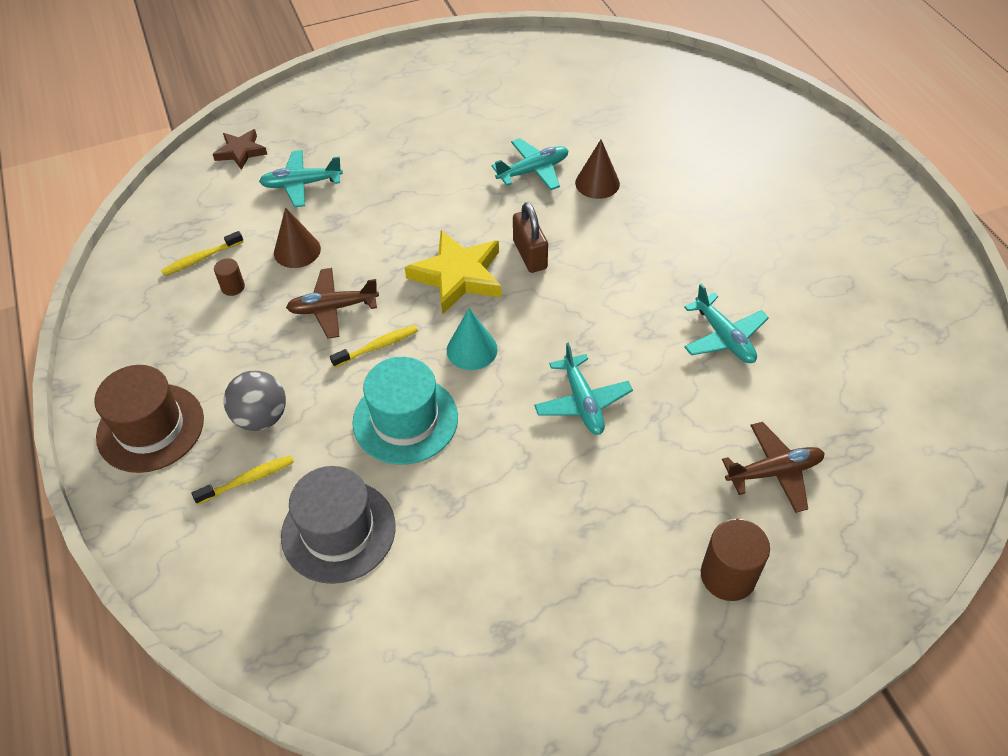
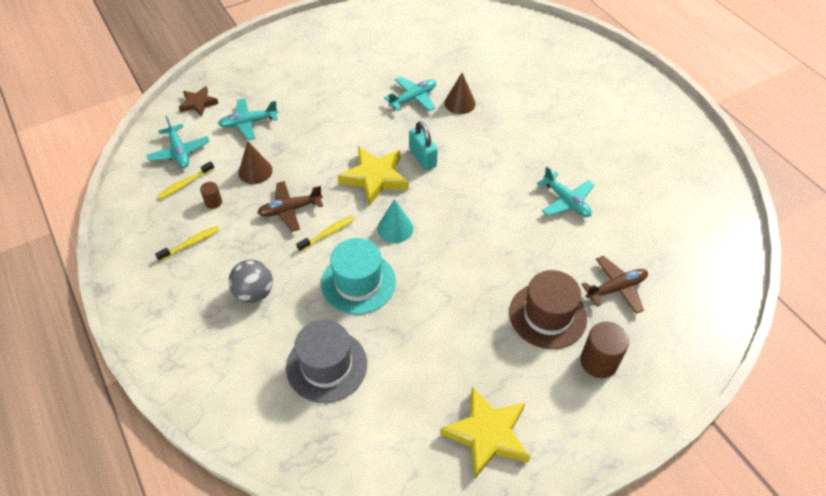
camera: 10 degrees left, 0 degrees up
(150, 427) = (174, 309): brown hat -> brown hat (547, 315)
(248, 480) = (254, 338): yellow toothbrush -> yellow toothbrush (191, 243)
(530, 255) = (422, 158): brown padlock -> turquoise padlock
(544, 660) = (487, 434): none -> yellow star
(582, 402) = (479, 256): turquoise plane -> turquoise plane (179, 152)

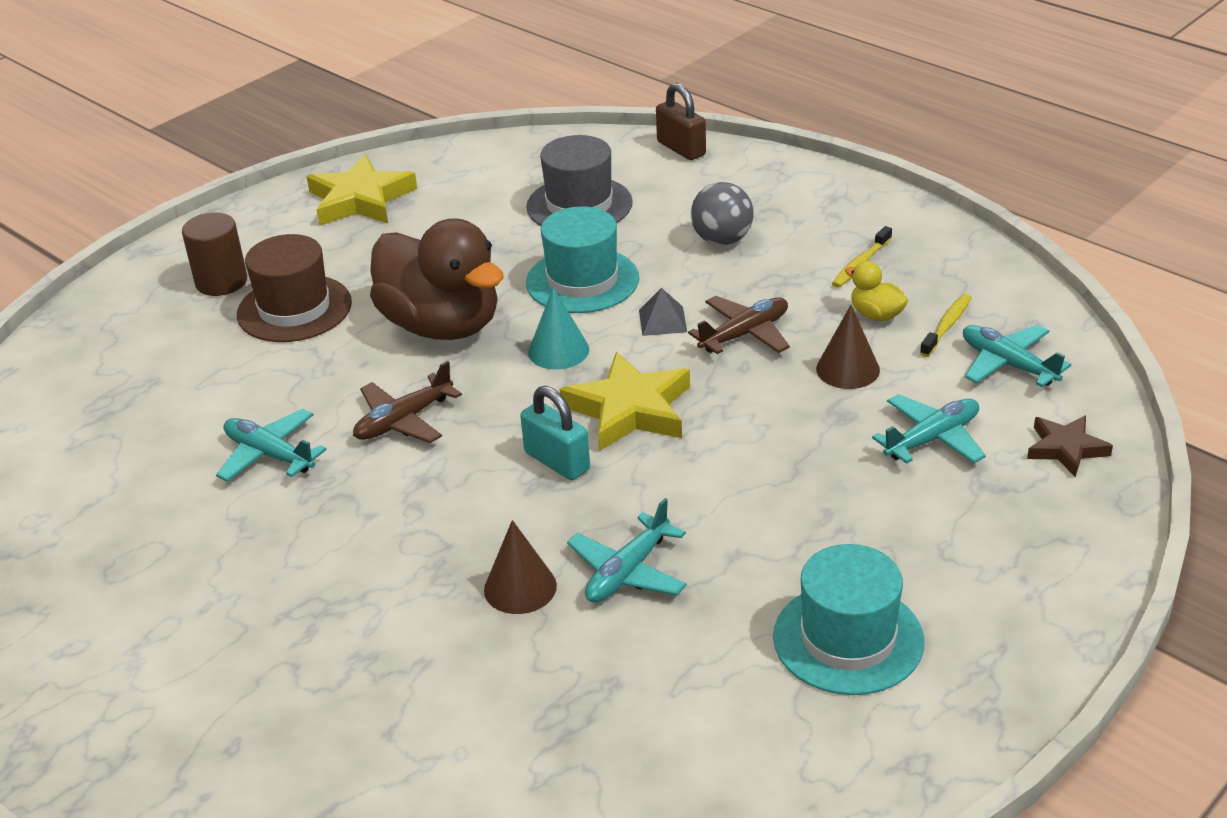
camera: 165 degrees right, 15 degrees down
(213, 202) = (876, 315): brown cylinder -> yellow duck
(218, 414) = (681, 148): none -> brown padlock
(328, 233) = (662, 321): yellow toothbrush -> grey pyramid
(345, 54) = (848, 639): none -> turquoise hat
(456, 269) = (442, 326): none -> brown duck
(616, 288) = (189, 359): brown plane -> brown plane (403, 420)

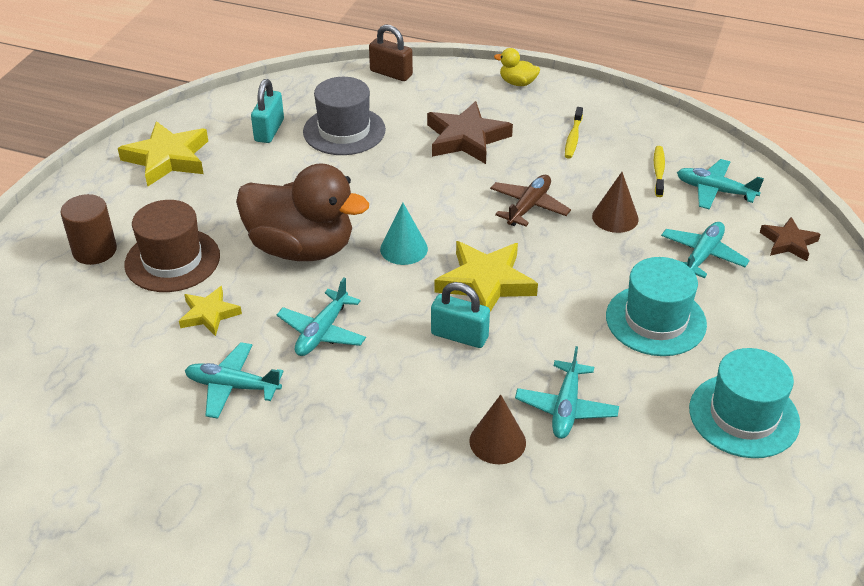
camera: 25 degrees left, 5 degrees up
(295, 374) = (209, 314): none -> yellow star
(403, 420) = (322, 332): brown plane -> turquoise plane
(493, 189) = (269, 130): none -> turquoise padlock
(582, 281) = (385, 190): turquoise hat -> turquoise hat (655, 320)
(662, 321) = (464, 209): grey pyramid -> none
(722, 240) = (466, 138): grey ball -> brown star
(876, 315) = (608, 173): yellow duck -> yellow duck (517, 83)

